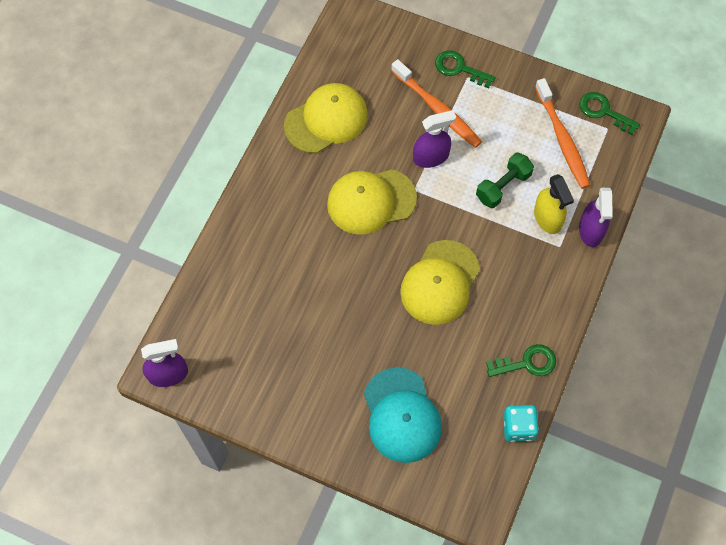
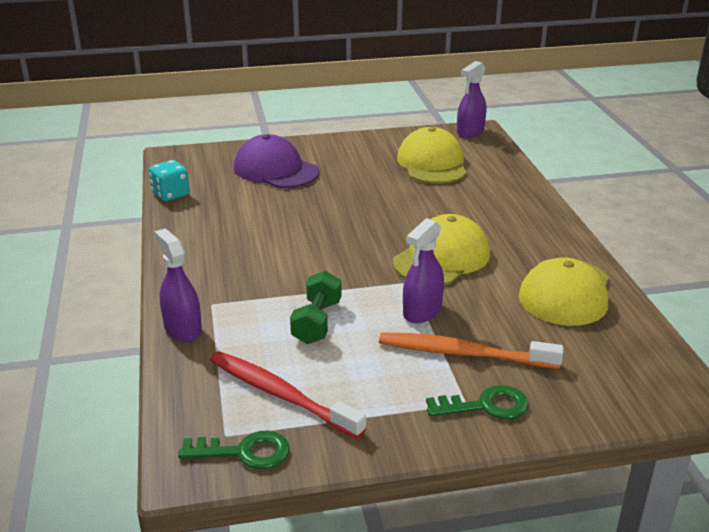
camera: 145 degrees right, 35 degrees down
(402, 415) = (276, 170): turquoise cap -> purple cap
(440, 282) = (315, 237): yellow cap -> yellow cap (432, 163)
(527, 363) = (188, 225): green key -> none
(547, 218) = (242, 318): yellow spray bottle -> none
(562, 139) = (280, 394): orange toothbrush -> red toothbrush

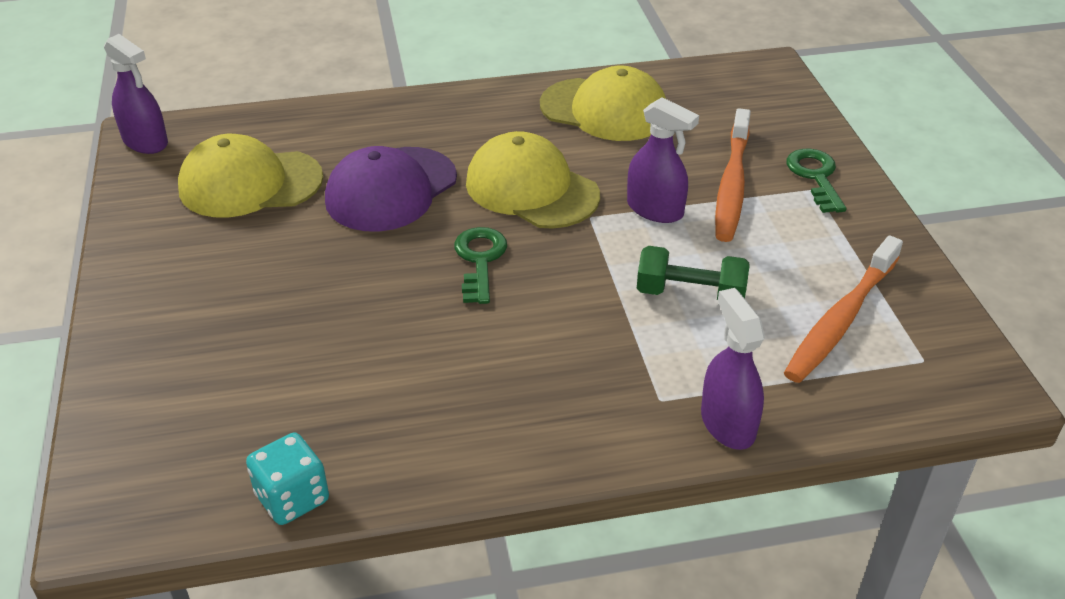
camera: 90 degrees left, 10 degrees up
(182, 329) = (727, 424): purple spray bottle -> purple spray bottle turned 105 degrees clockwise
(245, 452) = (945, 342): green key -> green key (480, 260)
(276, 170) = (223, 356): purple cap -> purple cap (391, 189)
(280, 394) = (841, 319): red toothbrush -> orange toothbrush

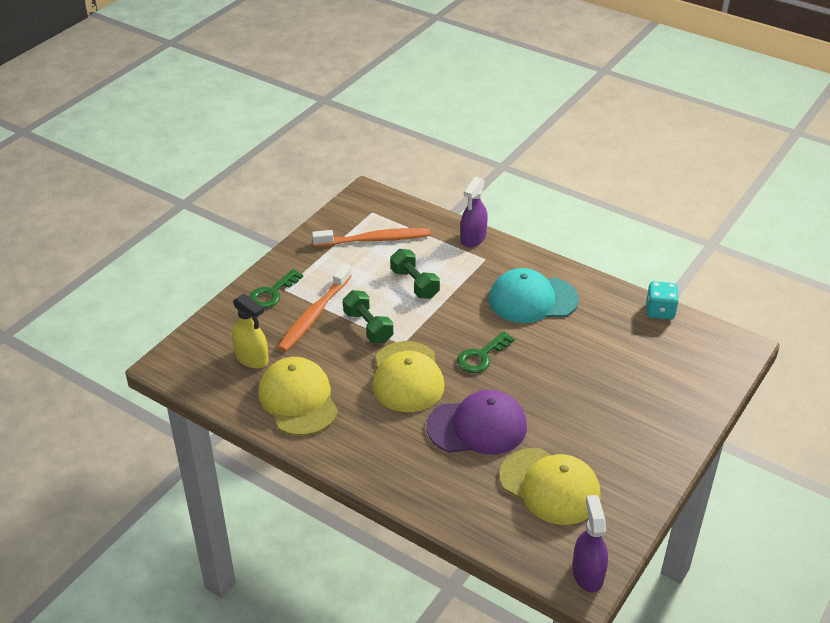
camera: 135 degrees left, 0 degrees up
(509, 380) = (532, 299): none -> turquoise cap
(655, 209) = (368, 327): purple spray bottle -> green dumbbell
(710, 113) = (252, 358): none -> yellow spray bottle
(732, 185) = (314, 315): orange toothbrush -> orange toothbrush turned 150 degrees clockwise

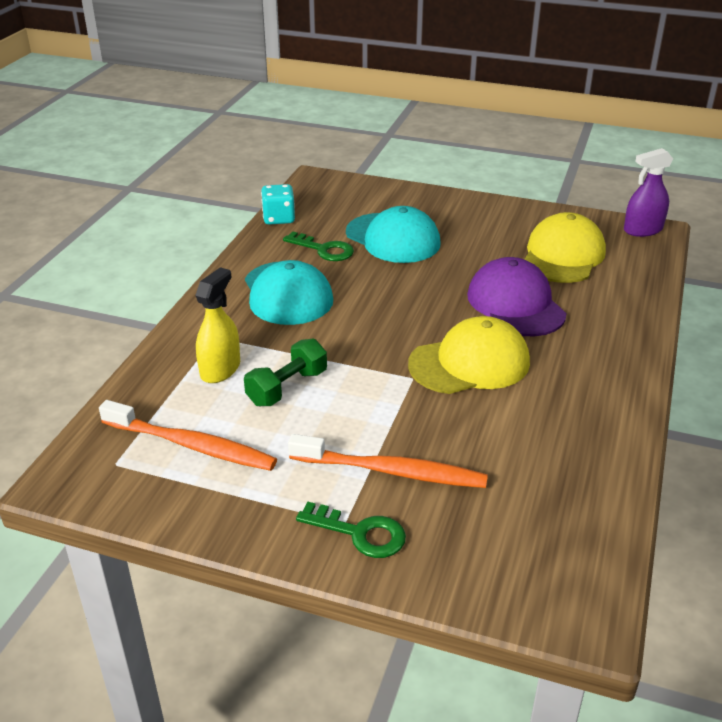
camera: 105 degrees left, 5 degrees down
(252, 358) = (517, 515): yellow spray bottle -> yellow spray bottle (220, 369)
(298, 400) = (565, 446): yellow cap -> none
(368, 327) = (394, 413): green dumbbell -> none
(375, 240) = (191, 445): orange toothbrush -> orange toothbrush turned 135 degrees clockwise
(473, 238) = (171, 353): purple spray bottle -> none
(481, 356) = (404, 316): green key -> green key (324, 250)
(608, 376) = (393, 238): none -> turquoise cap

